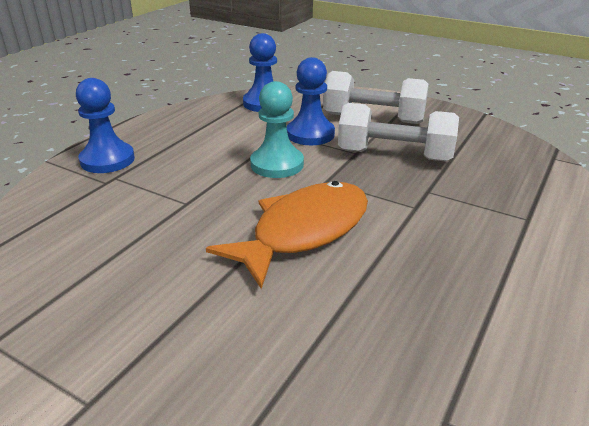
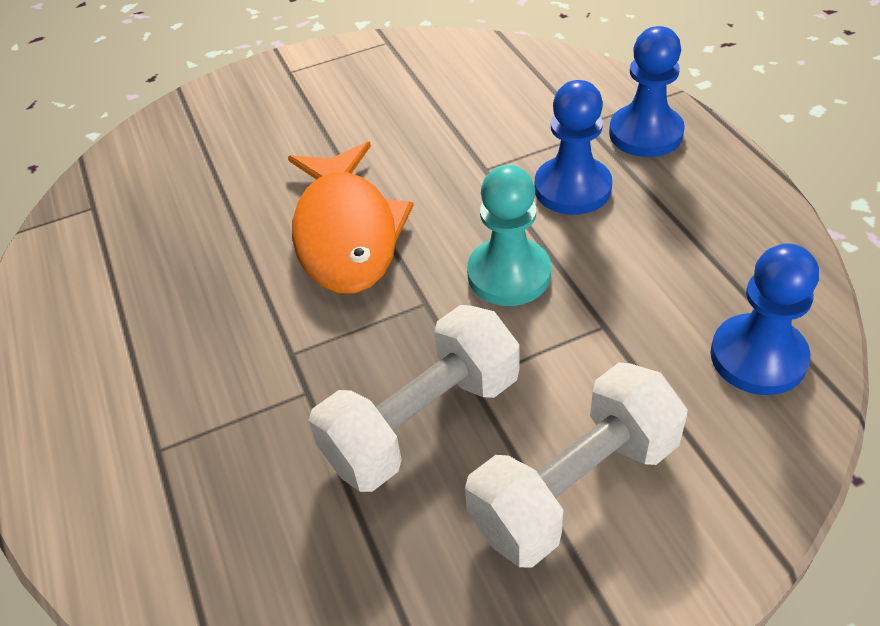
camera: 130 degrees right, 15 degrees up
(310, 134) = (576, 357): blue pawn -> blue pawn (572, 188)

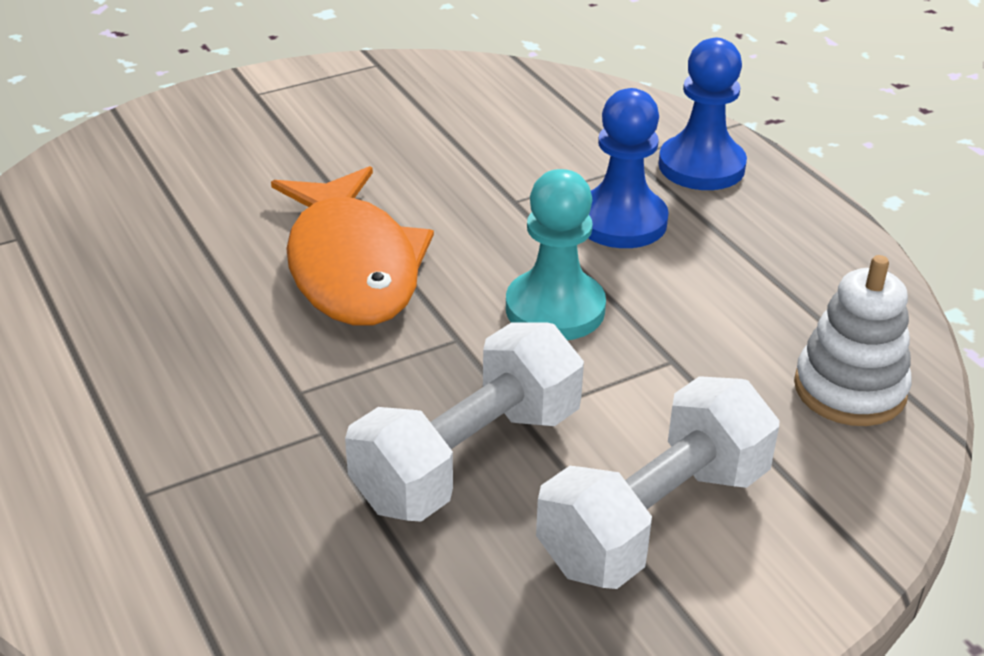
camera: 10 degrees left, 10 degrees down
(758, 357) = (849, 389): blue pawn -> white stacking toy

